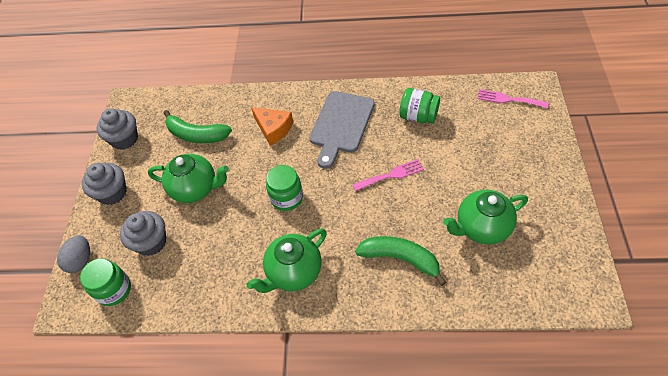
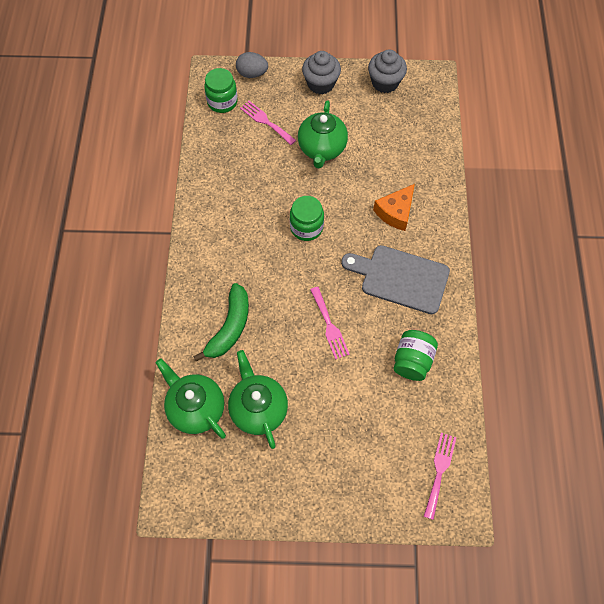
camera: 85 degrees right, 10 degrees up
(151, 242) = (266, 121): grey cupcake -> pink fork
(196, 135) = (389, 142): green banana -> none
(293, 272) = (225, 235): green teapot -> green teapot (196, 408)

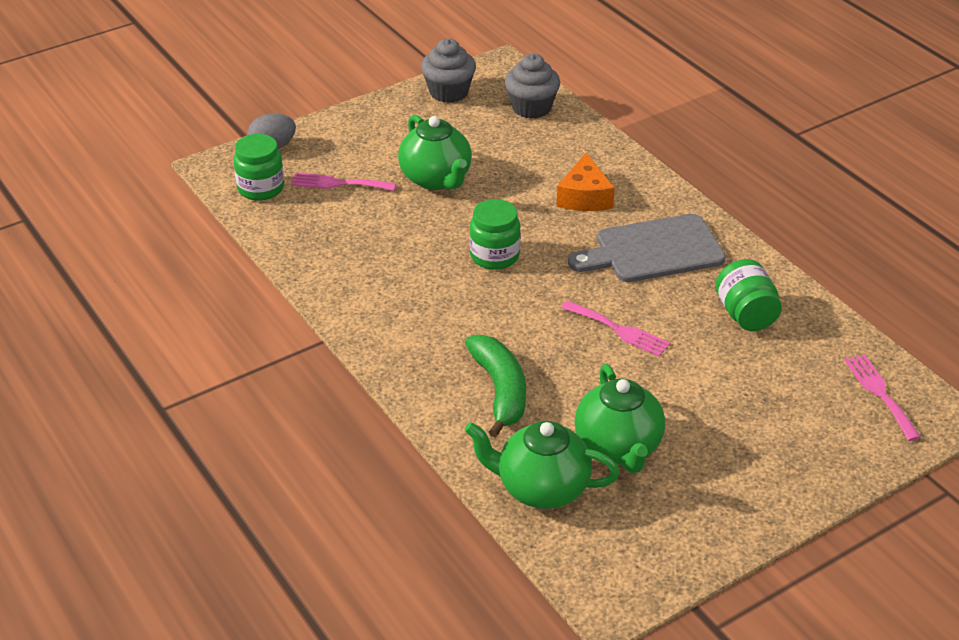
camera: 35 degrees left, 25 degrees down
(258, 408) = (618, 447): green teapot -> green teapot turned 135 degrees counterclockwise
(321, 84) = (371, 123): grey cupcake -> grey cupcake (531, 108)

